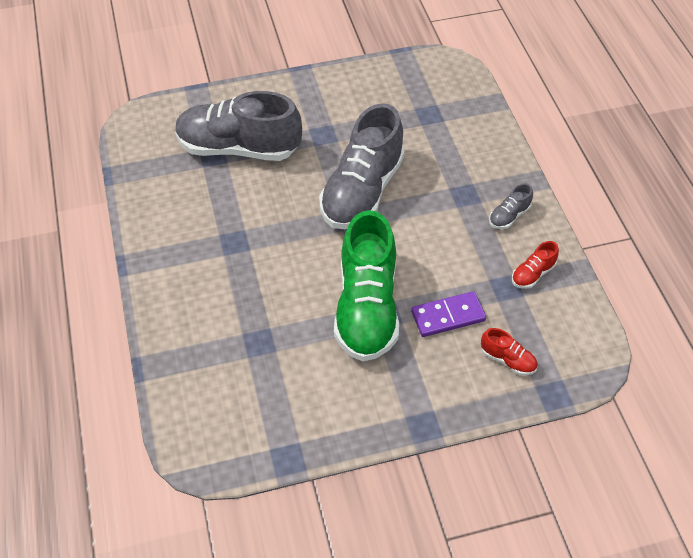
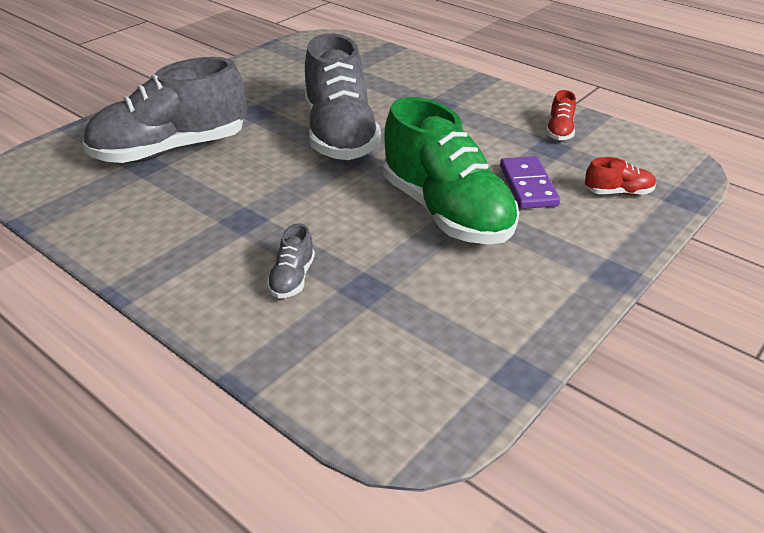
camera: 35 degrees left, 15 degrees down
(448, 316) = (528, 186): purple domino -> purple domino turned 45 degrees counterclockwise
(509, 216) = (492, 105): grey shoe -> grey shoe (292, 278)

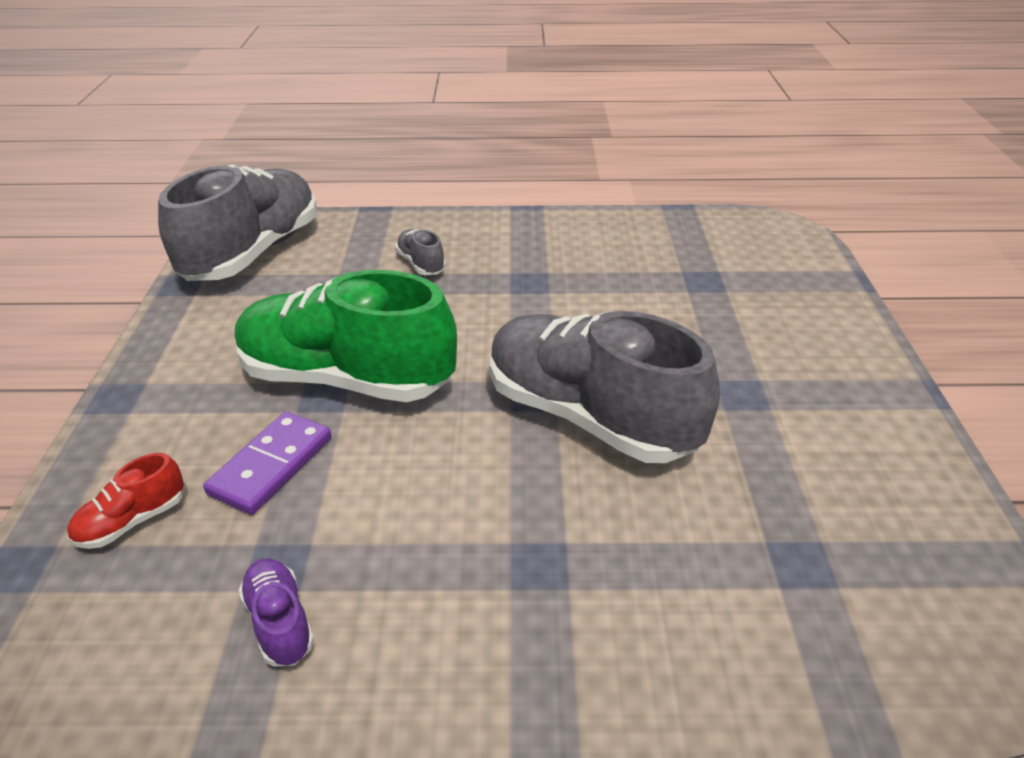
camera: 140 degrees right, 0 degrees up
(171, 150) = (717, 303): grey shoe -> grey shoe (253, 253)
(528, 186) = (271, 466): purple domino -> purple domino turned 75 degrees clockwise
(559, 131) = (280, 622): red shoe -> purple shoe

